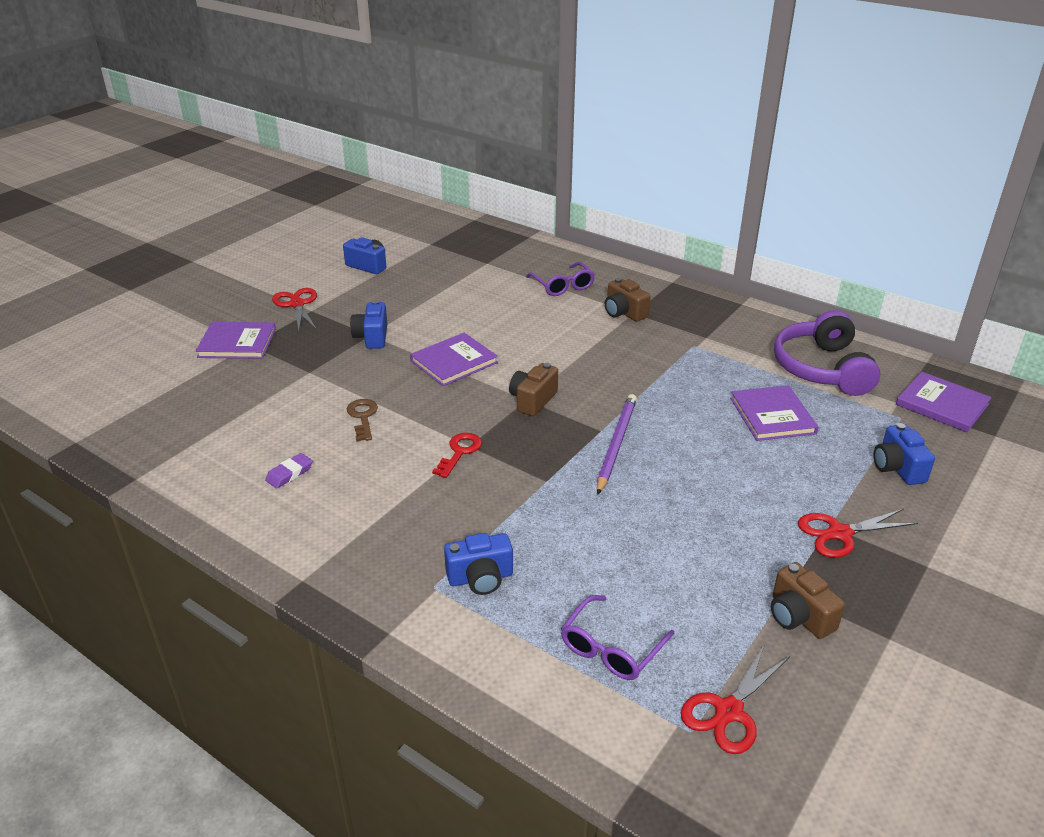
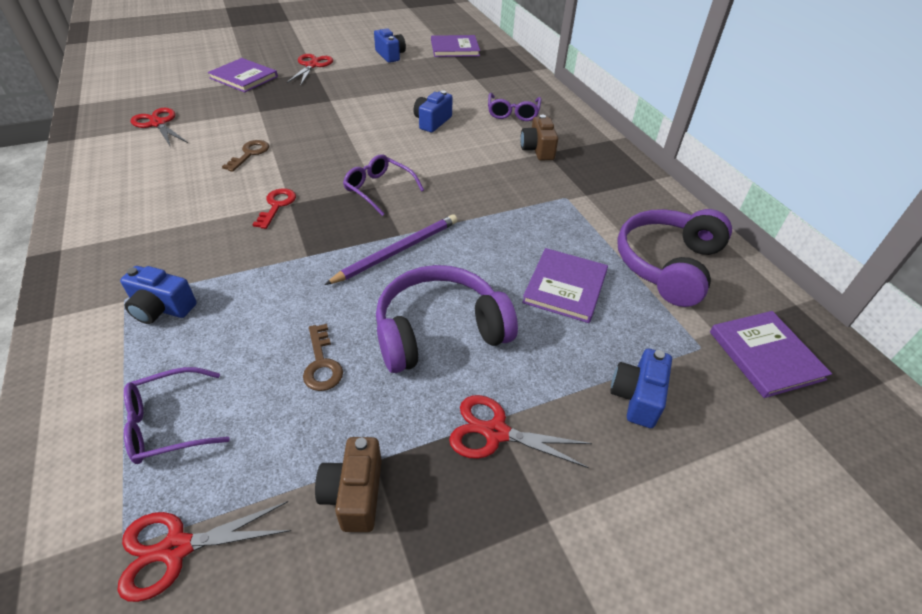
camera: 30 degrees right, 10 degrees up
(213, 426) = (158, 124): none -> red scissors
(289, 473) = (155, 173): purple eraser -> none
(372, 337) = (329, 102): blue camera -> blue camera (432, 122)
(454, 362) = (360, 139): purple book -> purple book (455, 48)
(459, 452) = (277, 206): red key -> red key turned 45 degrees counterclockwise
(533, 400) = (378, 189): brown camera -> purple glasses
(668, 551) = (322, 364): none -> brown key
(723, 488) = (439, 331): none -> purple headphones

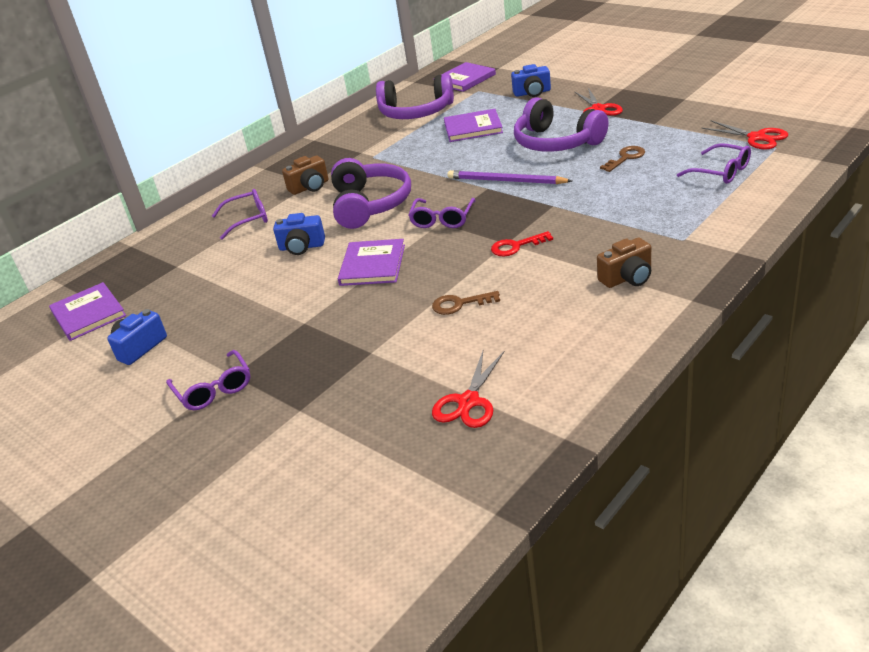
camera: 110 degrees left, 10 degrees down
(162, 308) = (668, 222): blue camera -> none
(244, 77) = (293, 421): purple book -> purple book (372, 265)
(312, 65) = (214, 389): red scissors -> purple glasses
(354, 494) = (675, 120): brown camera -> brown camera (627, 278)
(460, 166) = (369, 205): none -> purple headphones

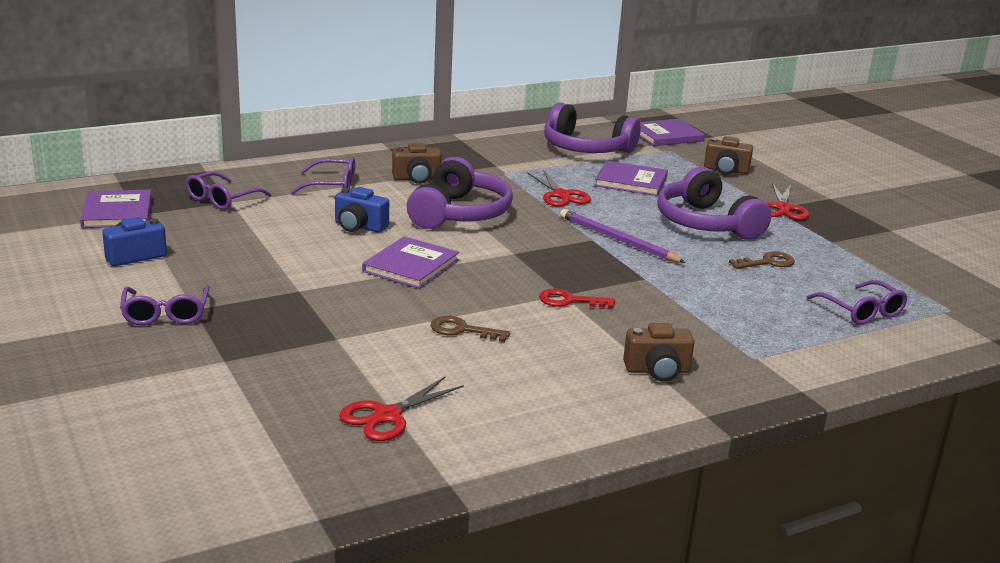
camera: 15 degrees right, 10 degrees down
(442, 219) = (518, 251): purple glasses -> purple glasses (222, 199)
(532, 93) = (726, 170): blue camera -> brown camera
(756, 137) = (937, 293): red scissors -> red scissors (561, 195)

